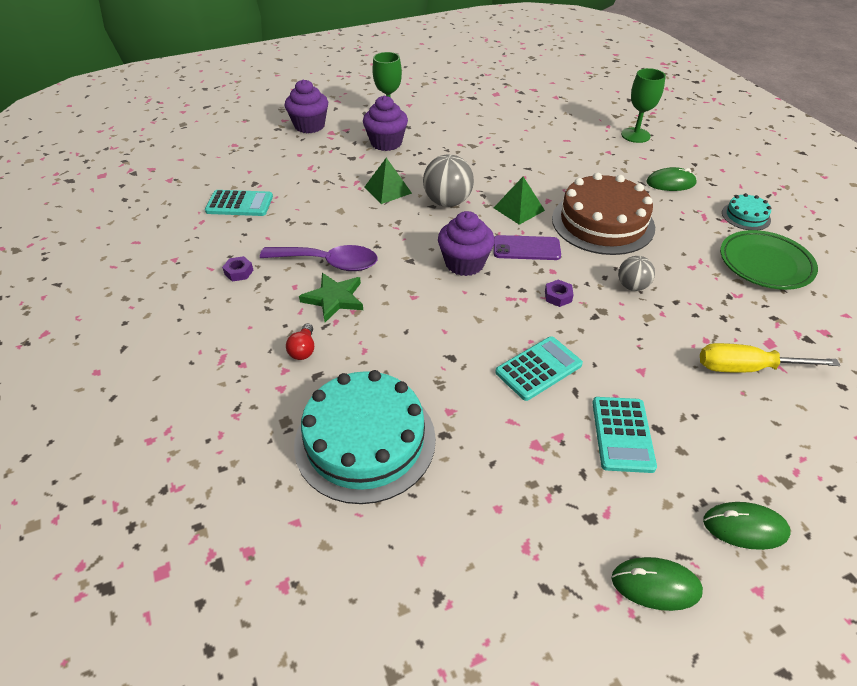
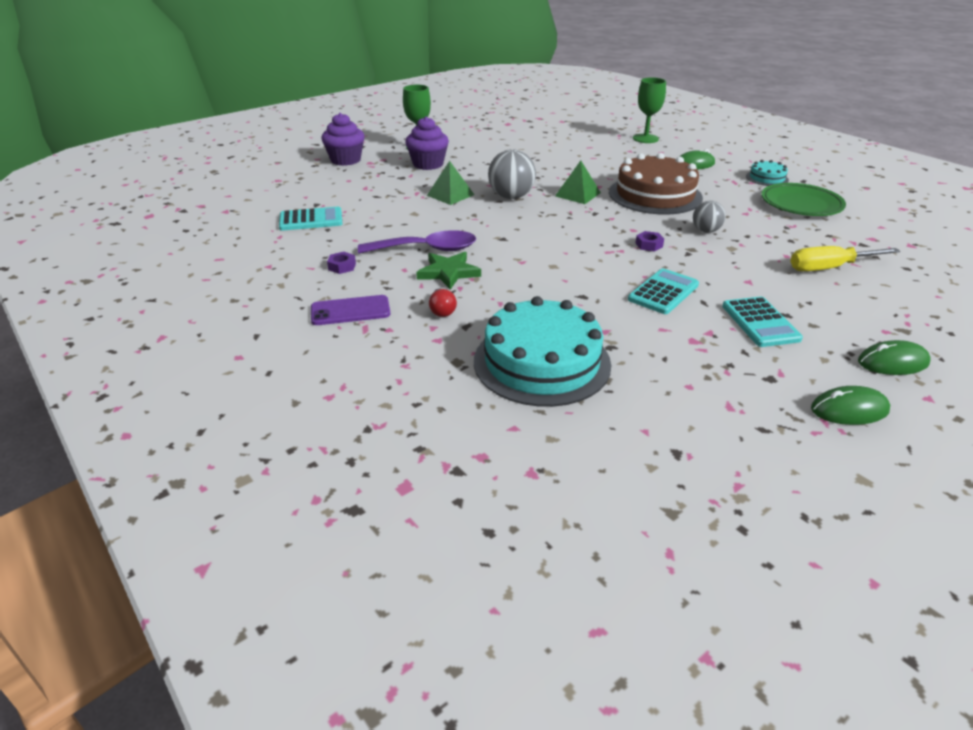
camera: 15 degrees left, 10 degrees down
(464, 263) = (553, 234): purple cupcake -> none
(526, 248) = (601, 218): purple phone -> purple phone (350, 311)

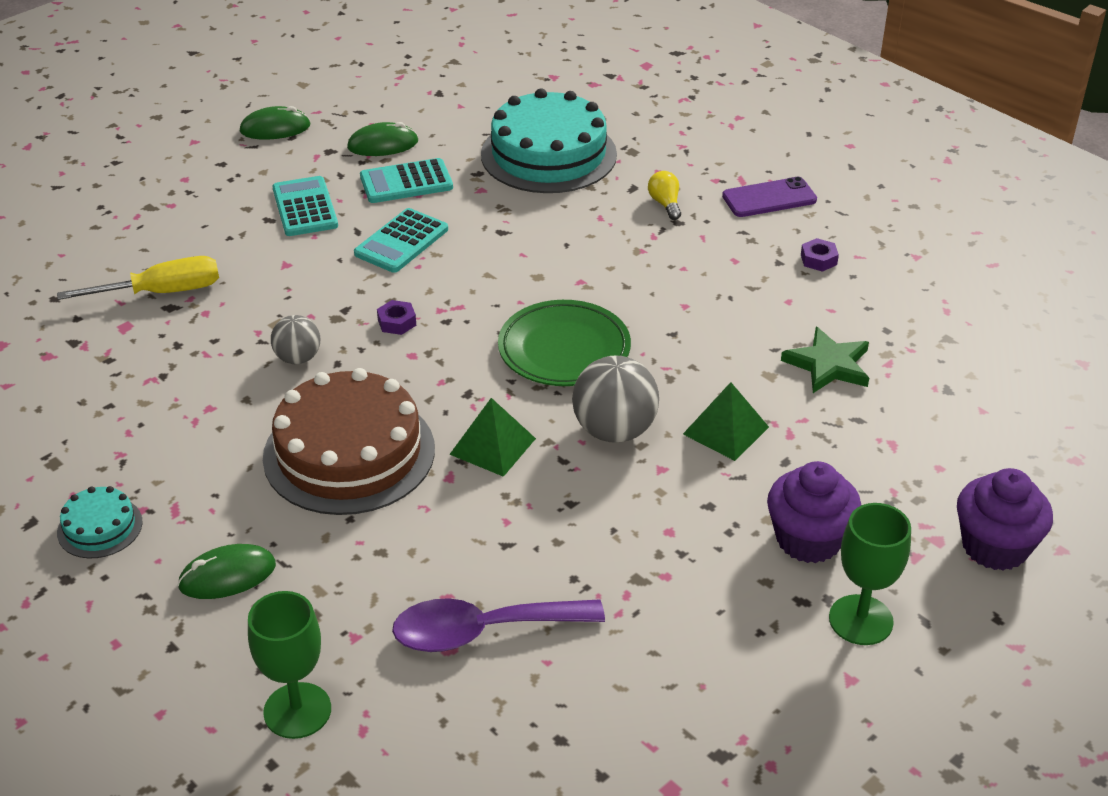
camera: 175 degrees right, 5 degrees up
(311, 220) = (926, 348): turquoise calculator -> turquoise calculator (406, 182)
(427, 249) = (718, 296): purple spoon -> purple spoon (482, 631)
(442, 310) = (665, 204): red light bulb -> yellow light bulb
(448, 272) = (674, 257): green star -> green star (828, 365)
(801, 204) = (95, 438): green plate -> green plate (564, 350)
(893, 362) = (196, 171): green mouse -> green mouse (383, 144)

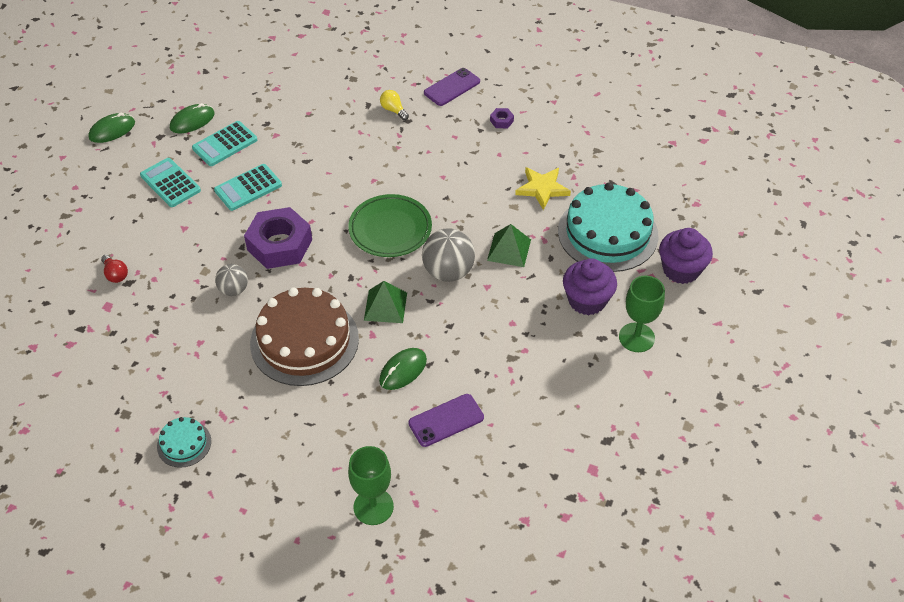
camera: 25 degrees left, 10 degrees up
(161, 292) = (115, 274): yellow screwdriver -> red light bulb
(227, 576) = (282, 444): green mouse -> green mouse (403, 370)
(397, 322) = (279, 245): purple nut -> purple nut, size x2.50
(401, 242) = (248, 188): turquoise calculator -> turquoise calculator turned 45 degrees clockwise
(482, 631) = (446, 420): purple spoon -> purple phone
(548, 154) = (303, 96): turquoise cake -> turquoise cake (607, 233)
(828, 365) = (542, 188): green star -> yellow star

